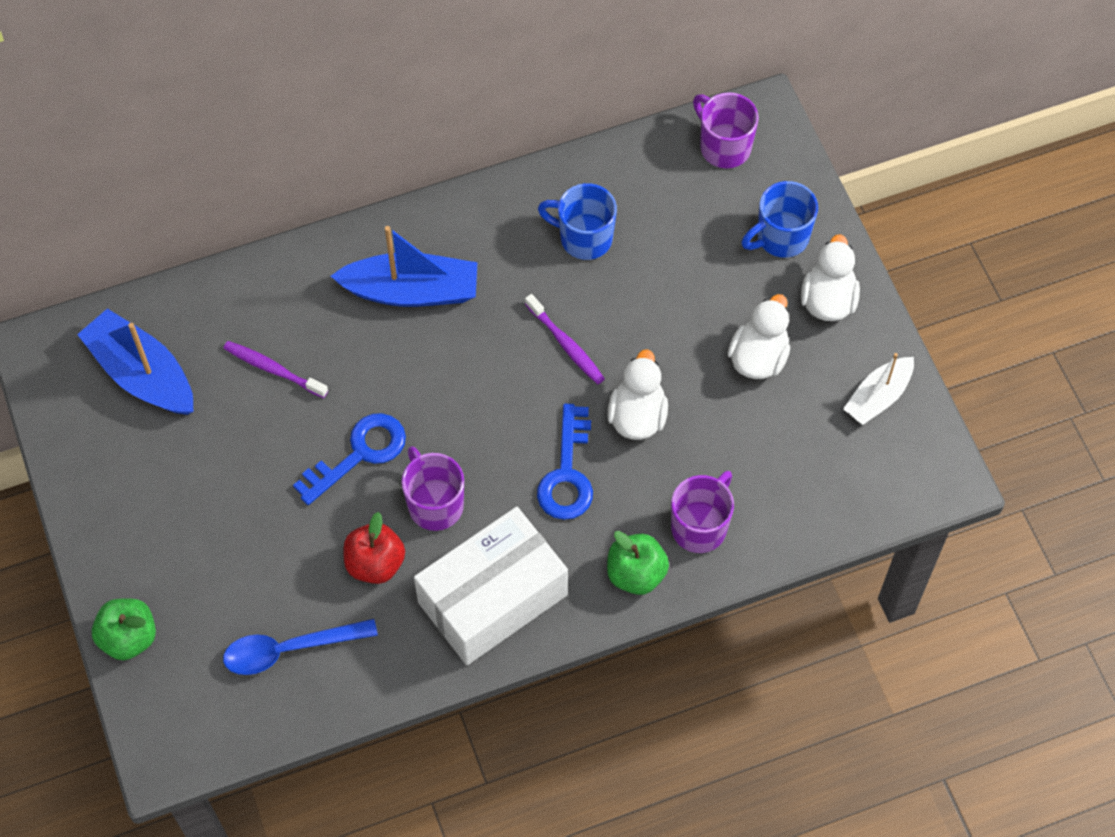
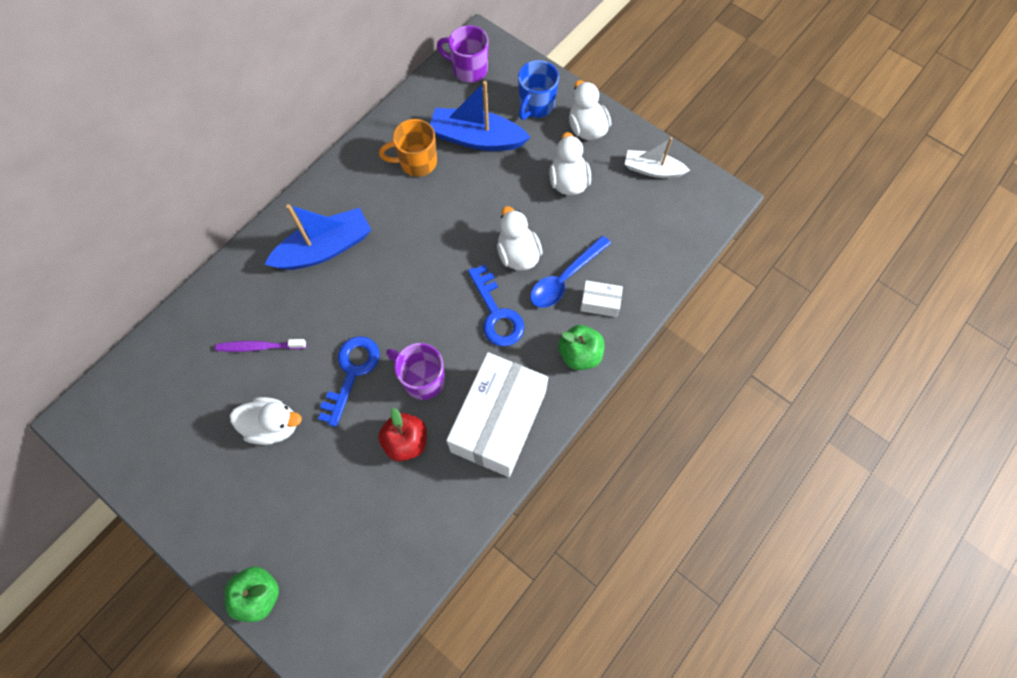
camera: 30 degrees left, 5 degrees up
(142, 374) = (166, 398): blue boat -> blue boat (477, 139)
(240, 467) = (273, 425): none -> white duck
(289, 649) = (381, 536): blue spoon -> blue spoon (565, 278)
(566, 344) = (445, 232): purple toothbrush -> none
(584, 238) = (417, 162): blue mug -> orange mug
(700, 526) = (600, 303): purple mug -> white box
(878, 397) = (652, 170): white boat -> white boat turned 90 degrees clockwise

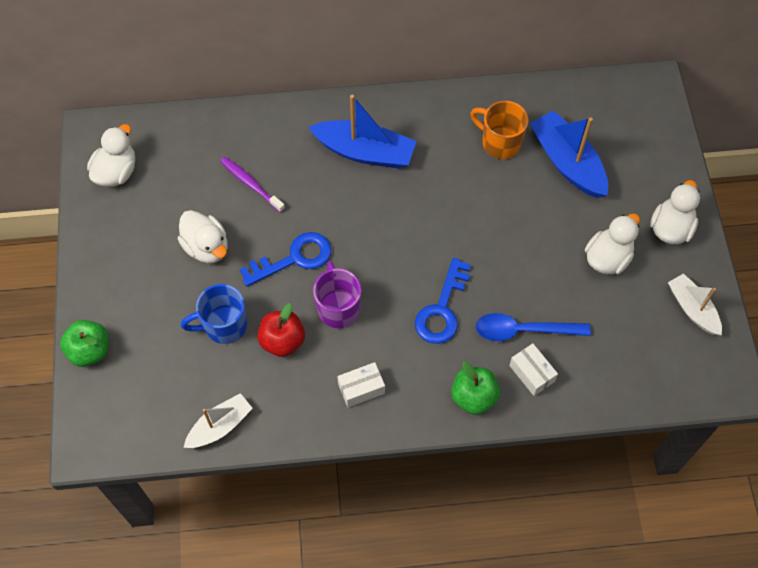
camera: 45 degrees right, 5 degrees down
(424, 550) = (220, 426): none -> white boat
(469, 69) = (619, 101): purple mug -> none
(498, 421) = (361, 388): white box -> white box, size x0.42
(518, 254) = (505, 279): white duck -> white duck (116, 172)
(536, 105) = (646, 175): blue mug -> blue mug (224, 326)

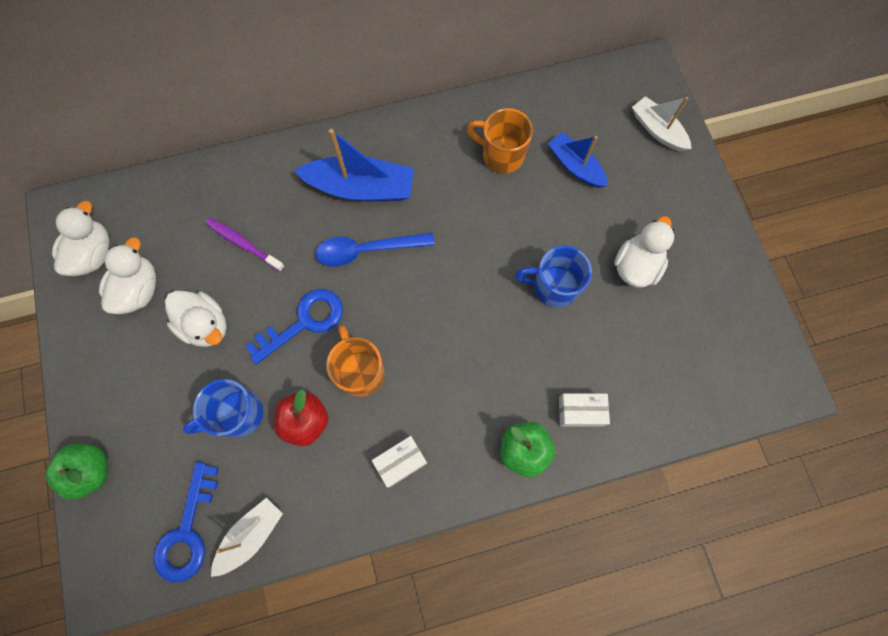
camera: 10 degrees left, 10 degrees up
(338, 308) = (361, 372): purple mug -> orange mug
(442, 309) = (473, 354): blue key -> blue key (187, 531)
(523, 330) = (563, 363): blue spoon -> blue spoon (367, 250)
(527, 264) = (553, 287): none -> blue mug
(532, 373) = (580, 411): white box -> white box turned 45 degrees counterclockwise
(567, 162) = (575, 166): blue boat -> blue boat, size x0.63
(670, 228) = (694, 222): white duck -> white duck (139, 290)
(692, 309) = (733, 308): white boat -> white boat (657, 130)

